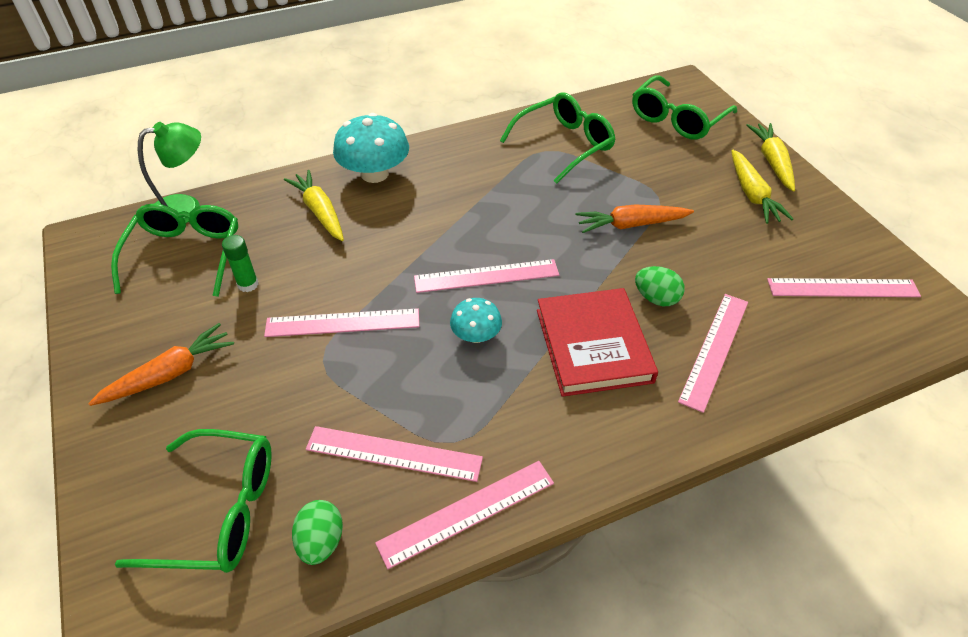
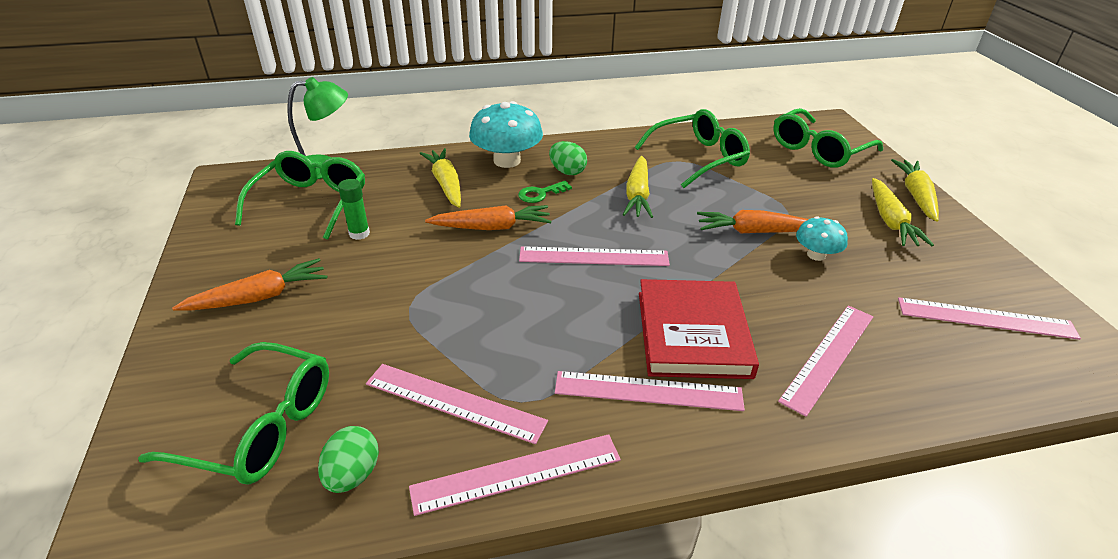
camera: 10 degrees right, 10 degrees down
(342, 323) = (439, 277): pink ruler -> pink ruler (648, 391)
(380, 257) = (492, 227): none -> orange carrot
(418, 210) = (540, 194): none -> green key
(476, 335) = (570, 307): turquoise mushroom -> turquoise mushroom (816, 255)
(513, 198) = (637, 195): none -> yellow carrot
(656, 298) = (770, 300): green egg -> green egg (567, 171)

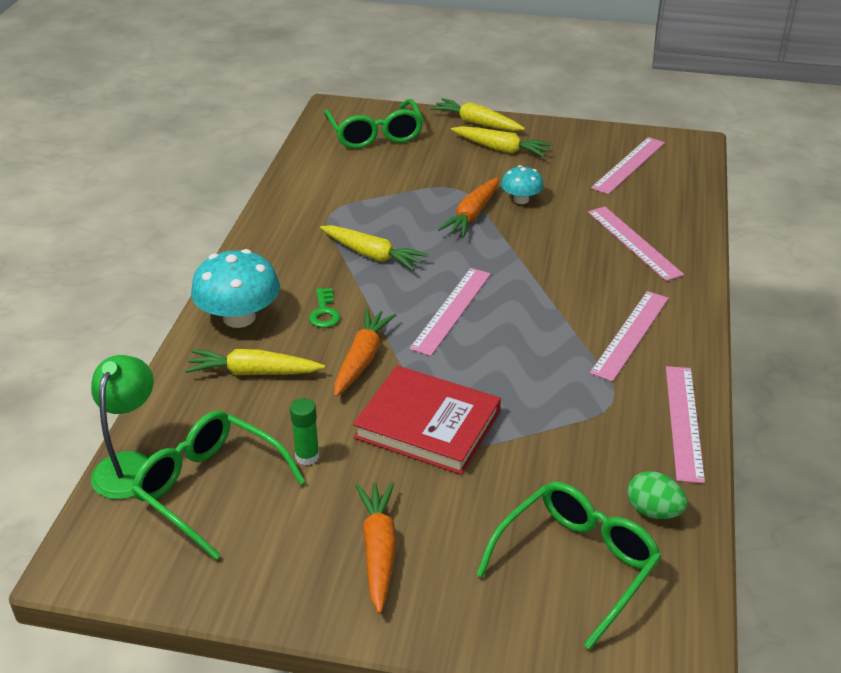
camera: 65 degrees left, 0 degrees up
(455, 402) = (598, 438): pink ruler -> none
(567, 171) = (296, 283): green egg -> none
(692, 333) = (579, 292): red book -> red book (427, 424)
(699, 158) = (336, 199): green glasses -> none

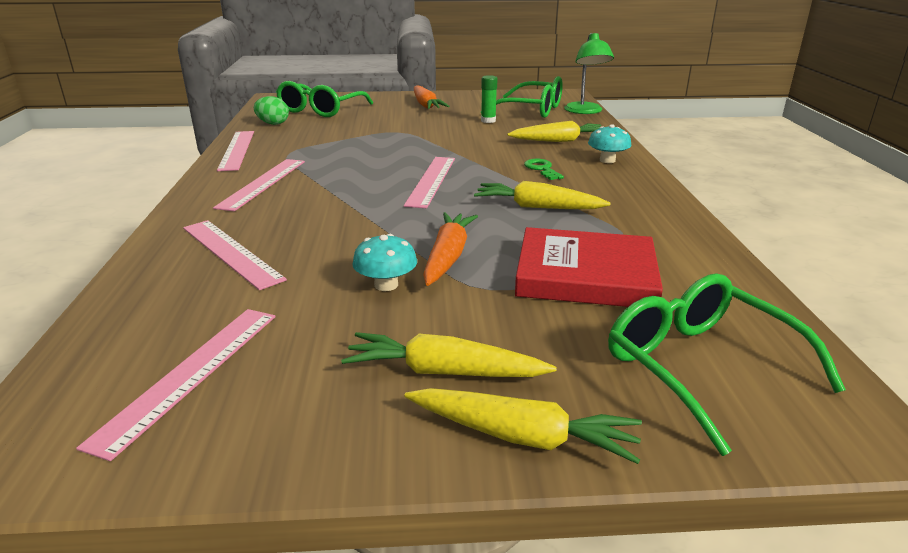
camera: 165 degrees right, 10 degrees down
(239, 317) = (607, 160): turquoise mushroom -> turquoise mushroom, size x0.56
(362, 359) = (487, 152): orange carrot -> none
(427, 424) = (421, 134): red book -> red book (585, 275)

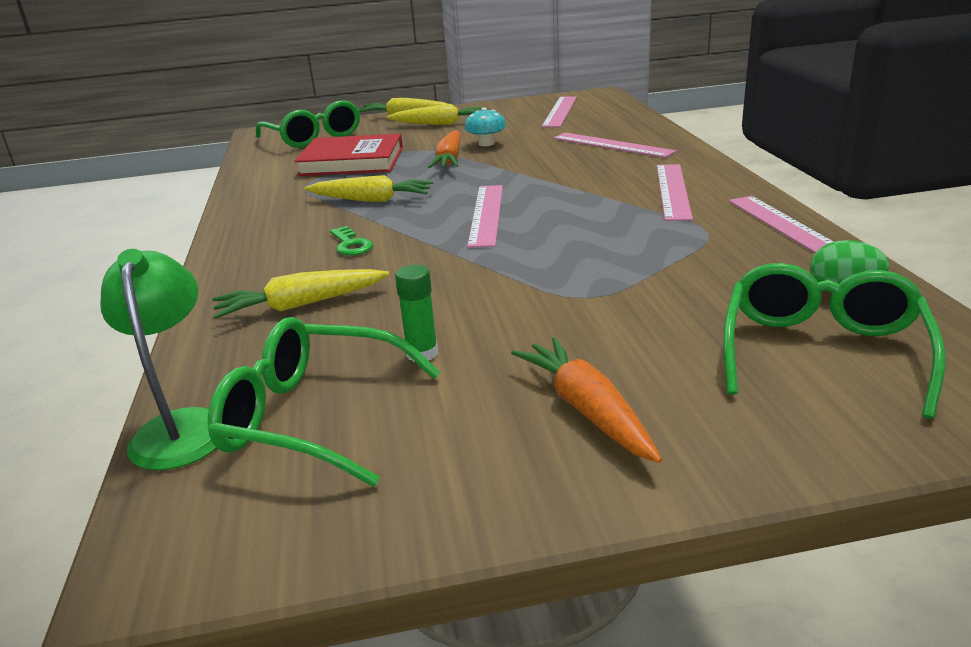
camera: 175 degrees right, 0 degrees up
(607, 160) = (253, 270): turquoise mushroom -> none

